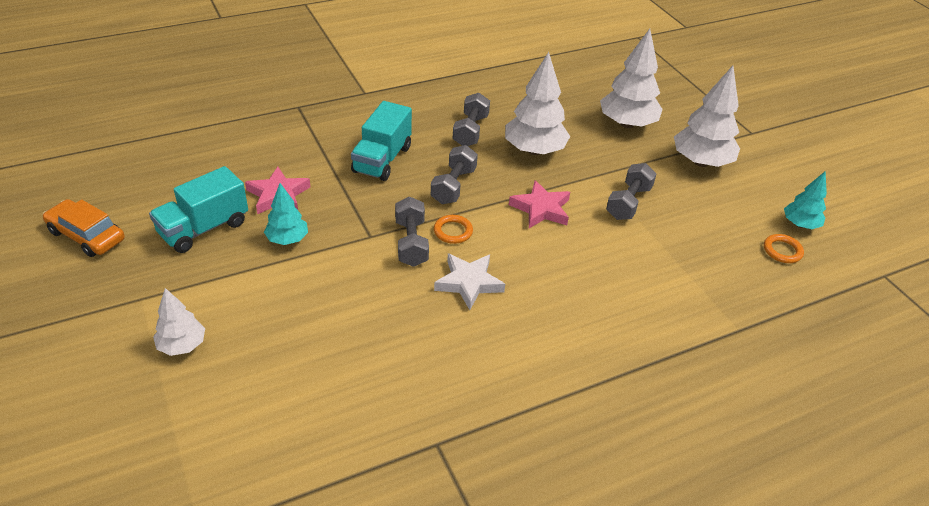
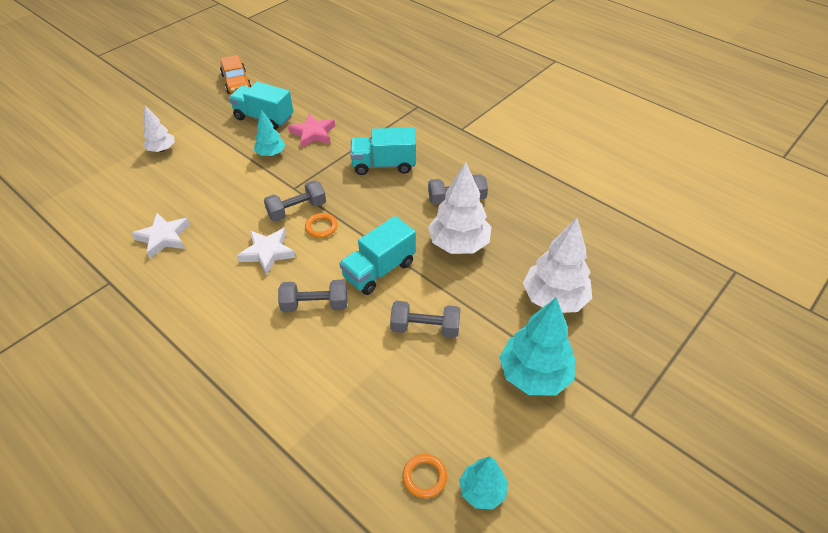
camera: 70 degrees right, 5 degrees up
(87, 235) = (236, 82): orange car -> orange car turned 150 degrees clockwise
(383, 373) = (163, 237): none -> white star
(453, 186) = (376, 211): grey dumbbell -> grey dumbbell (315, 305)
(541, 209) = (379, 270): pink star -> turquoise truck
(701, 162) = (534, 375): white tree -> turquoise tree

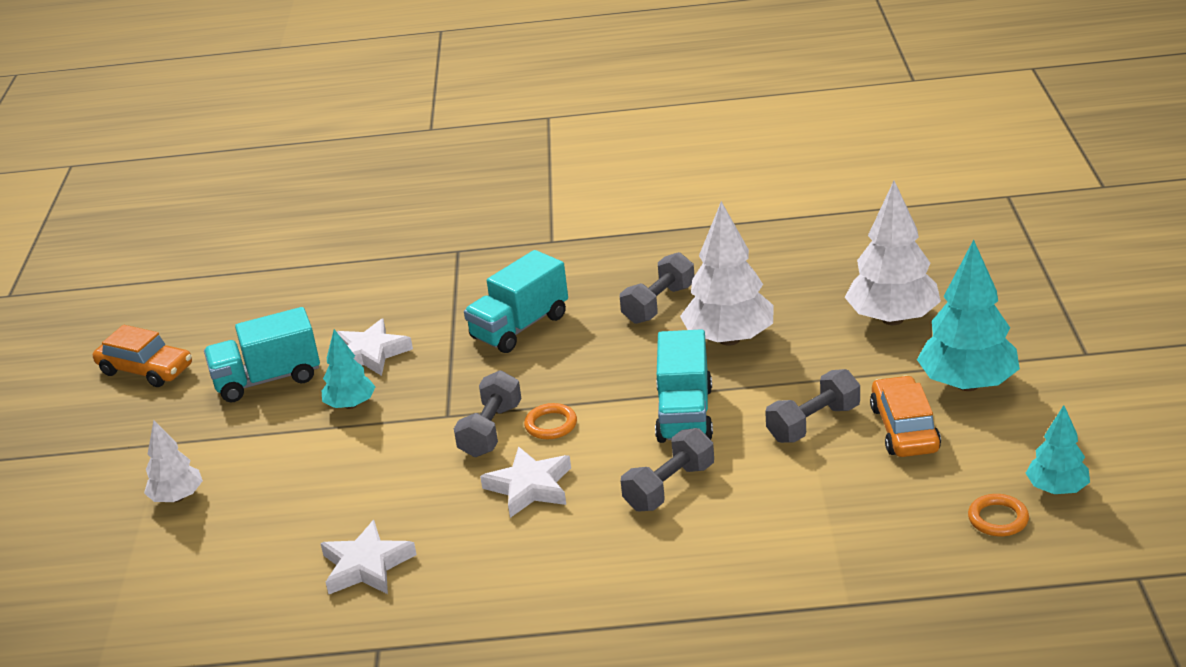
camera: 40 degrees left, 15 degrees down
(313, 134) = (370, 354): pink star -> white star
(462, 372) = (904, 429): none -> orange car

